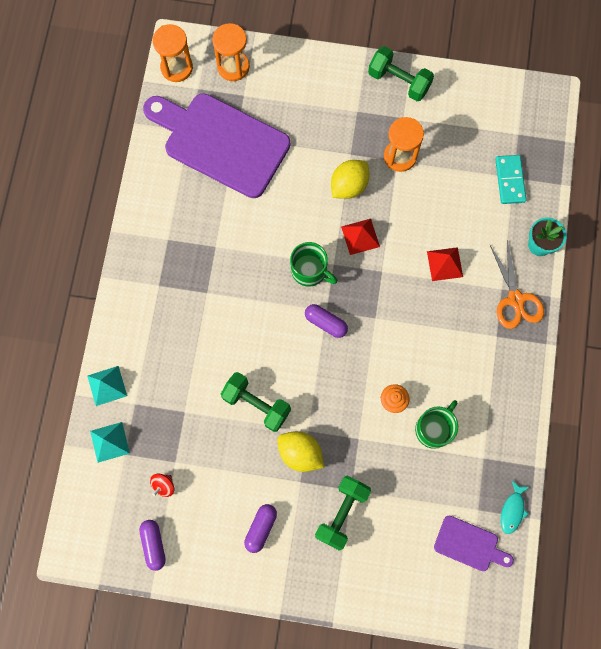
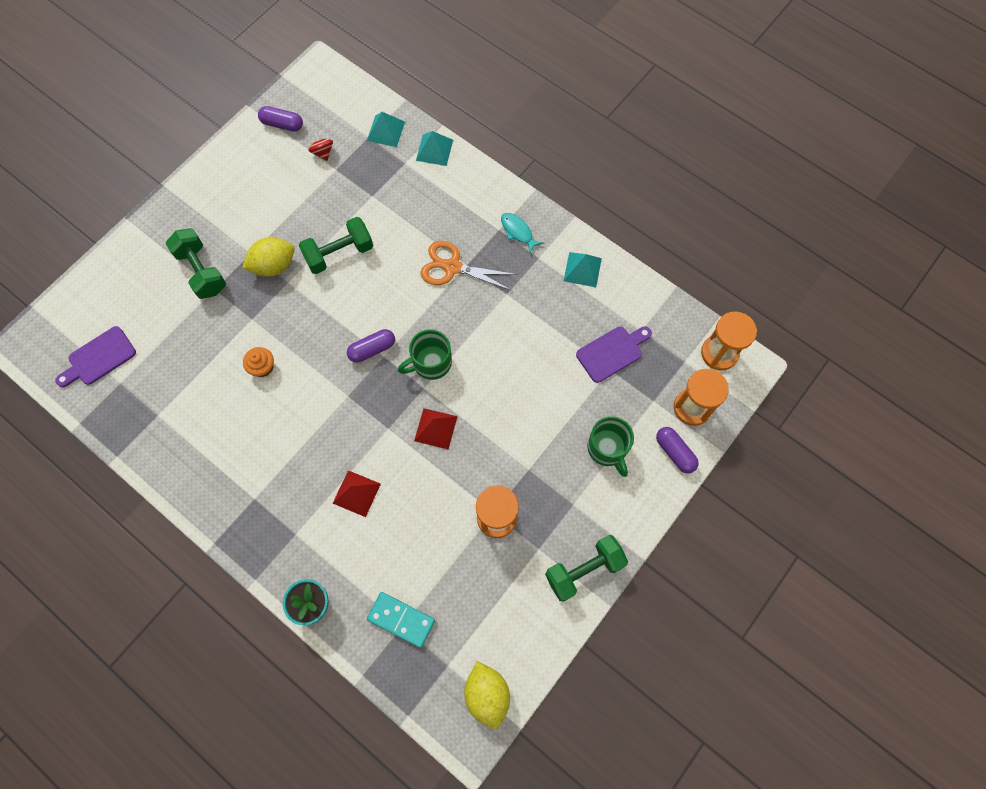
camera: 120 degrees right, 5 degrees down
(159, 200) = (582, 269): none -> turquoise pyramid
(221, 142) = (612, 352): purple cutting board -> purple cutting board, size x0.47
(261, 528) = (237, 204): purple capsule -> purple capsule (674, 452)
(349, 186) = (495, 448): yellow lemon -> yellow lemon (487, 694)
(434, 429) = (213, 387): green mug -> green mug (607, 448)
(512, 510) = (97, 412): turquoise fish -> turquoise fish (518, 232)
(515, 299) = (275, 541): orange scissors -> orange scissors (452, 267)

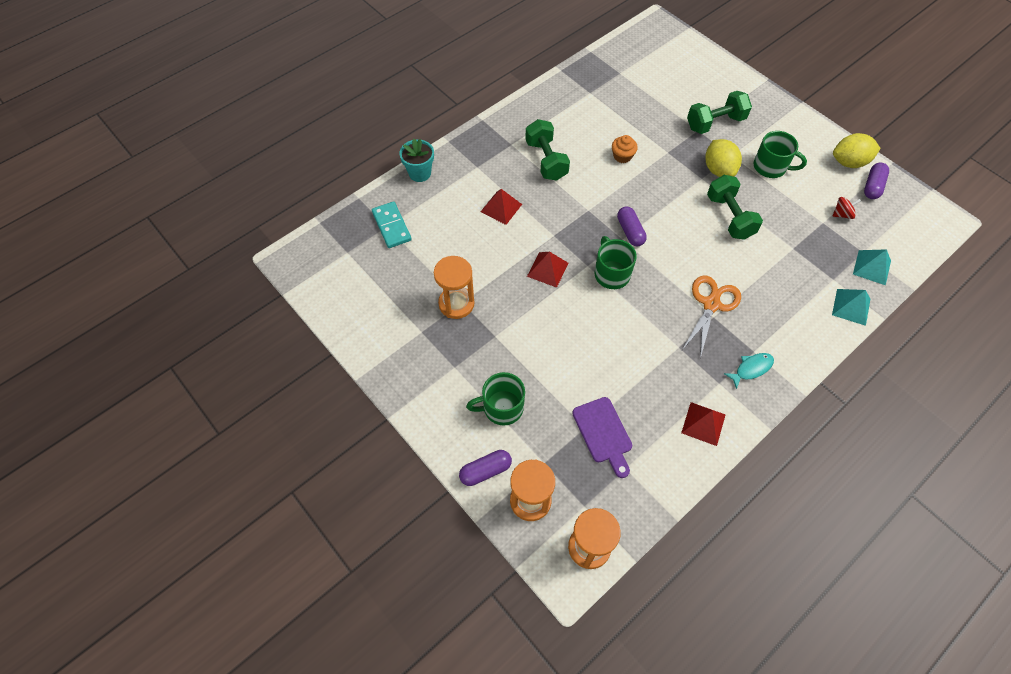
camera: 100 degrees right, 10 degrees down
(99, 358) = (642, 62): purple cutting board -> none
(264, 215) = (770, 167): none -> green mug
(401, 619) = (392, 226): turquoise domino -> turquoise domino turned 60 degrees counterclockwise
(487, 694) = (316, 275): yellow lemon -> yellow lemon (849, 162)
(582, 269) = (703, 423): turquoise pyramid -> red pyramid
(584, 570) = (393, 364): green dumbbell -> green dumbbell (546, 160)

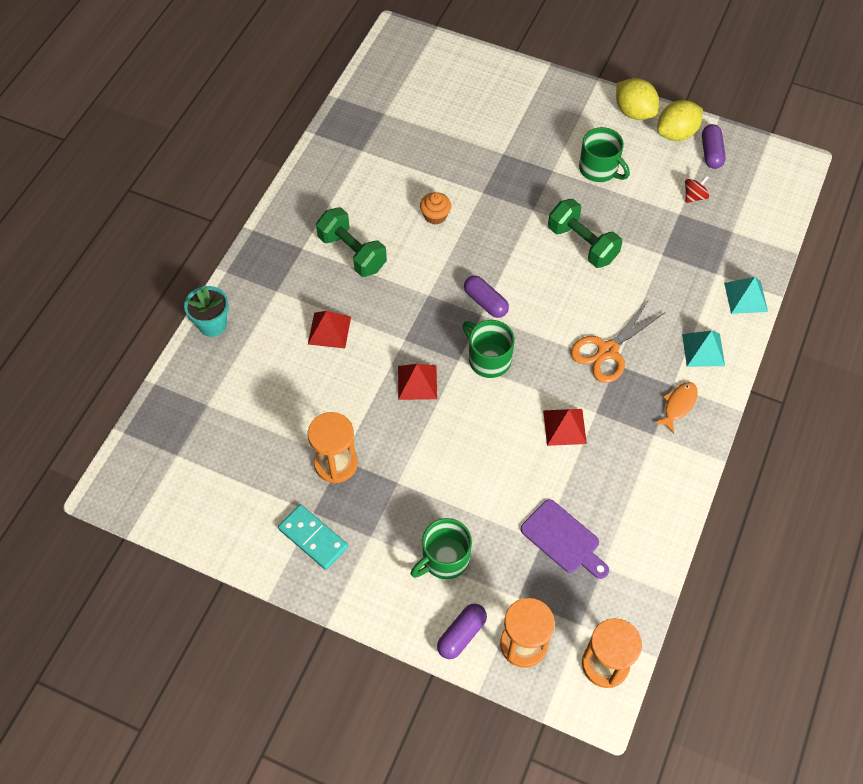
camera: 25 degrees left, 0 degrees up
(392, 226) = (213, 402): turquoise domino -> turquoise domino (313, 538)
(703, 423) = (657, 484): red pyramid -> red pyramid (564, 426)
(711, 304) = (607, 351): orange scissors -> orange scissors turned 135 degrees counterclockwise
(715, 123) = (517, 138): green dumbbell -> none
(718, 170) = (546, 193): yellow lemon -> yellow lemon (634, 112)
(751, 369) = (678, 405): turquoise fish -> orange fish
(770, 167) = (599, 169): green mug -> green mug turned 45 degrees clockwise
(871, 267) = (747, 245): turquoise pyramid -> turquoise pyramid (703, 349)

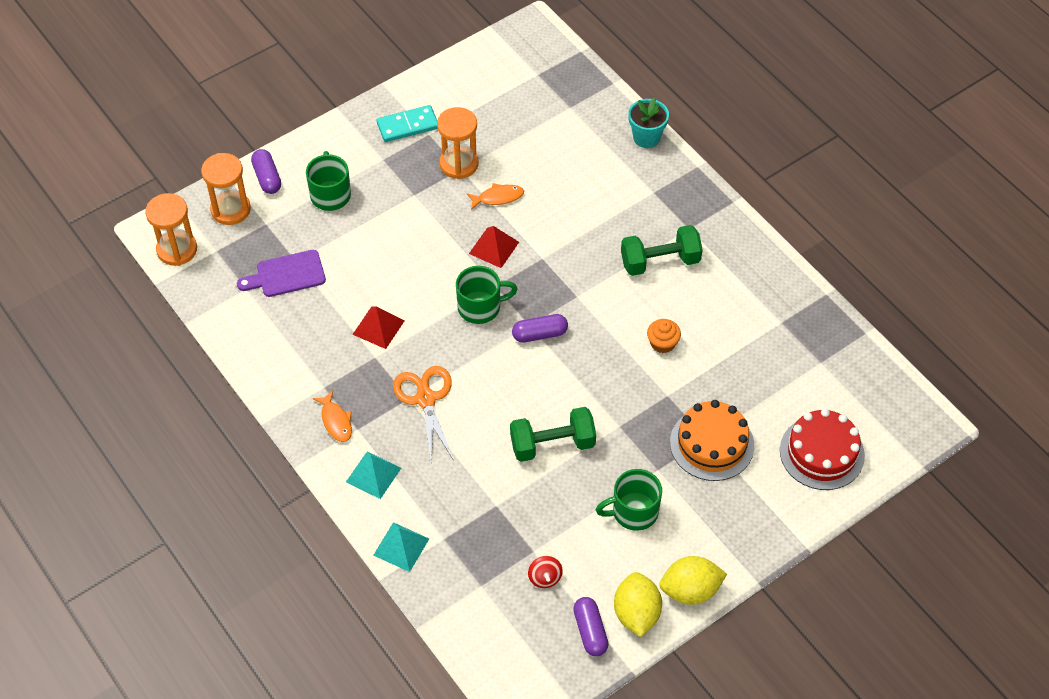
camera: 120 degrees right, 5 degrees down
(329, 330) = (587, 211): red pyramid -> none
(357, 408) = (498, 197): none -> orange fish
(465, 84) = (822, 453): none -> red cake
(506, 148) = (712, 444): none -> orange cake
(711, 153) = (590, 631): purple capsule -> purple capsule turned 45 degrees clockwise

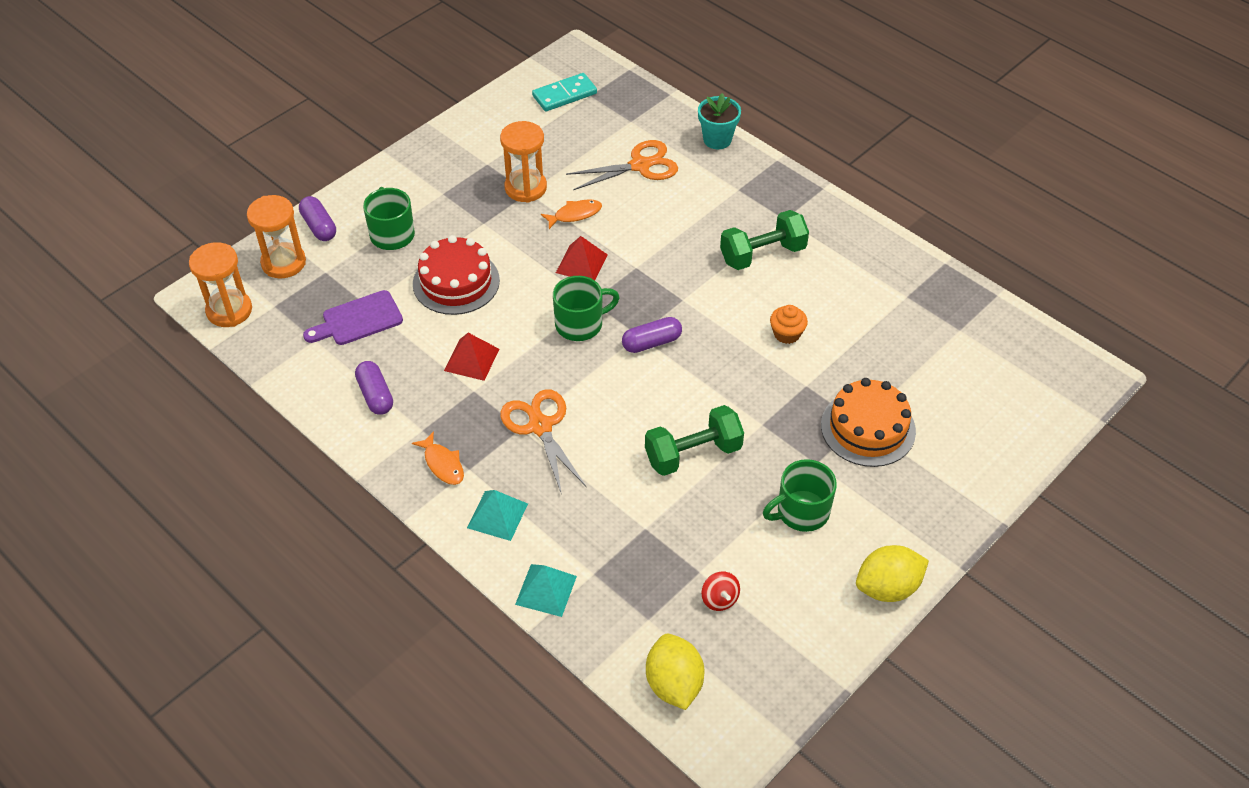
camera: 10 degrees left, 5 degrees down
(408, 126) = (463, 158): turquoise domino -> turquoise domino (564, 95)
(568, 155) = (640, 165): none -> orange scissors
(590, 631) = (786, 651): purple capsule -> purple capsule (375, 395)
(636, 614) = (834, 623): yellow lemon -> yellow lemon (674, 684)
(822, 453) = (988, 420): red cake -> red cake (456, 282)

